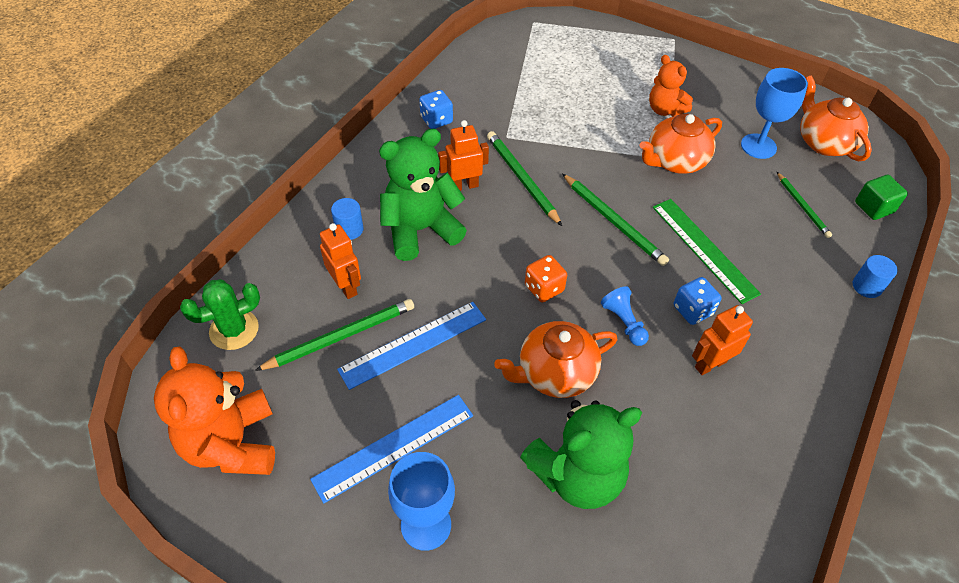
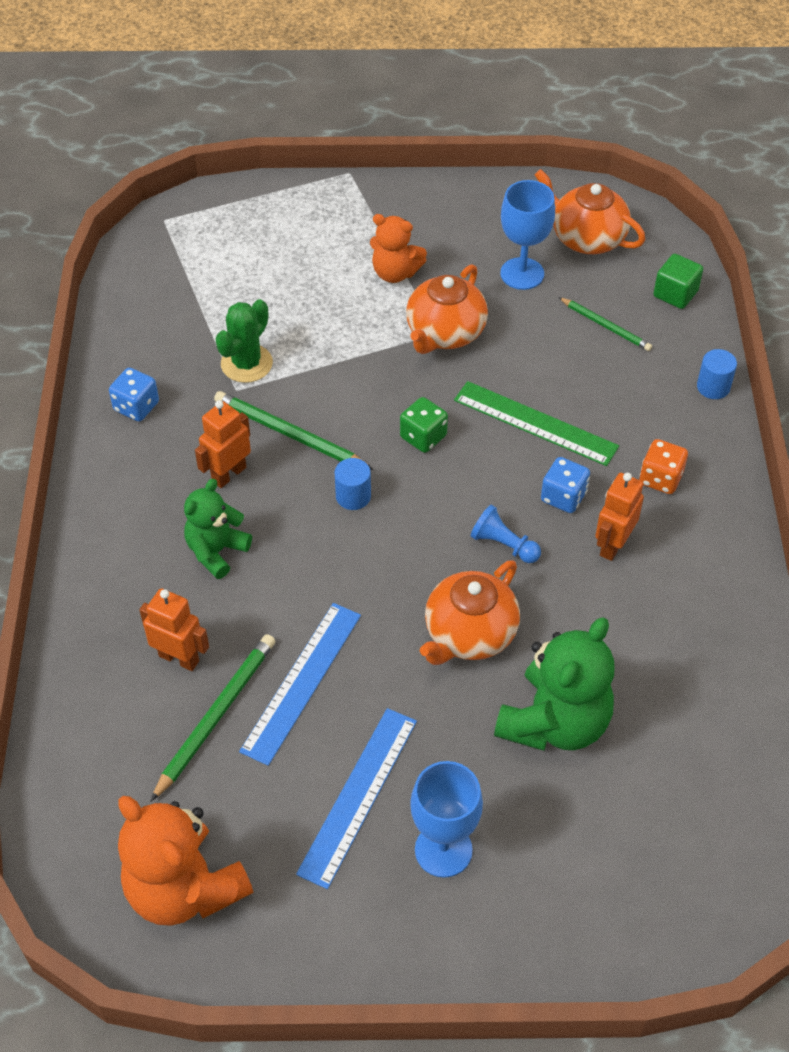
camera: 30 degrees left, 0 degrees up
(234, 330) = (87, 773): green cactus -> green cactus (246, 363)
(349, 229) = (132, 591): blue cylinder -> blue cylinder (353, 496)
(420, 230) = (216, 551): green teddy bear -> green teddy bear, size x0.61
(544, 288) = (398, 549): orange dice -> orange dice (660, 478)
(613, 221) = (423, 437): green pencil -> green dice

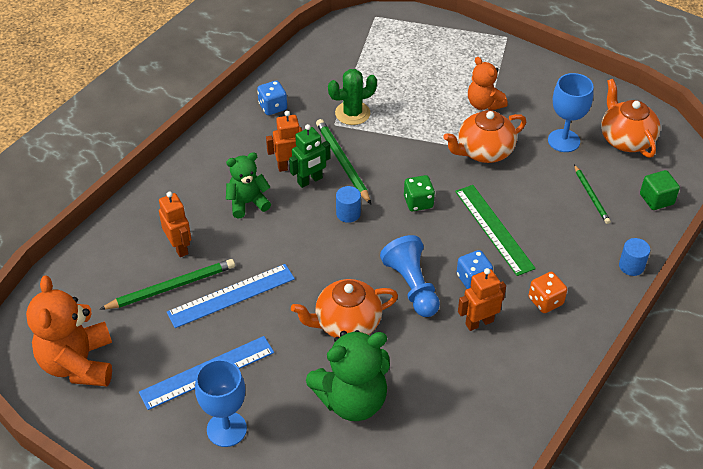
camera: 35 degrees right, 5 degrees down
(270, 479) = (310, 180): none -> green robot
(503, 544) = (412, 286): blue pawn -> blue pawn, size x1.62

